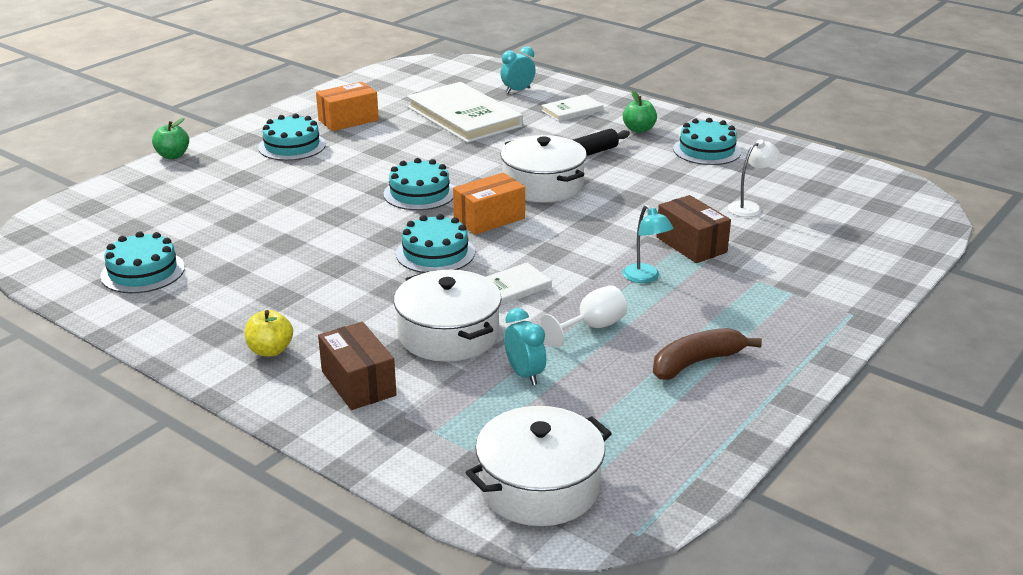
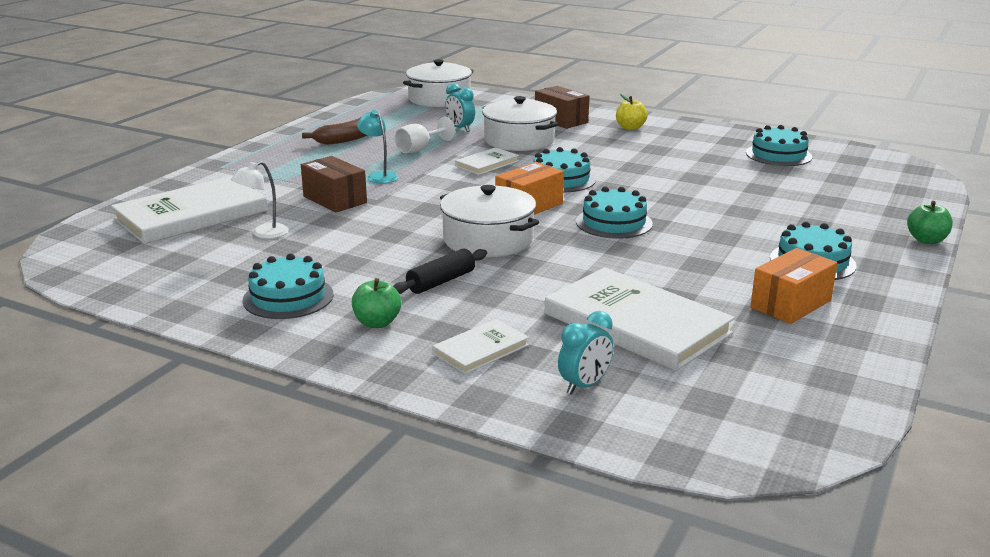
camera: 170 degrees right, 5 degrees down
(835, 236) = (191, 215): none -> white book

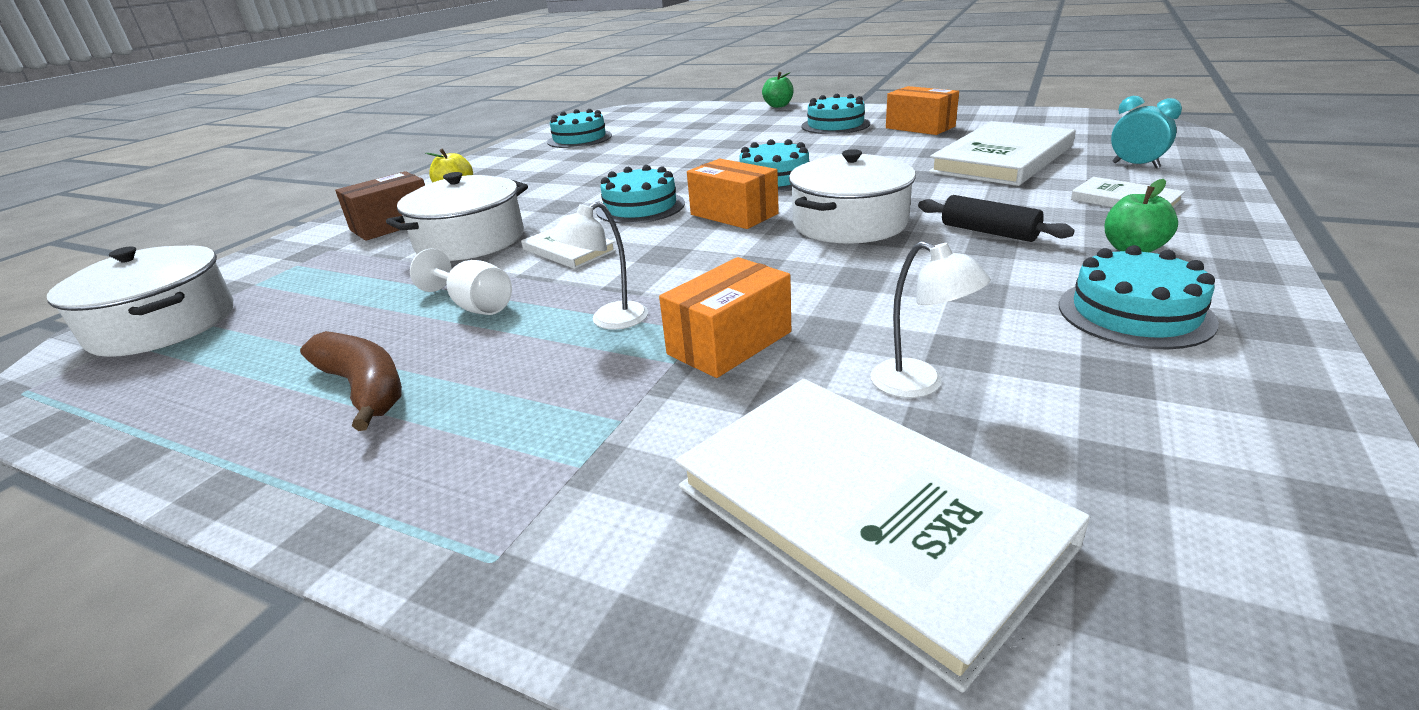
camera: 90 degrees left, 5 degrees up
(335, 199) = (729, 343): brown box -> orange box
(379, 176) = (609, 321): turquoise lamp -> white lamp
(460, 128) = (379, 286): turquoise clock -> none

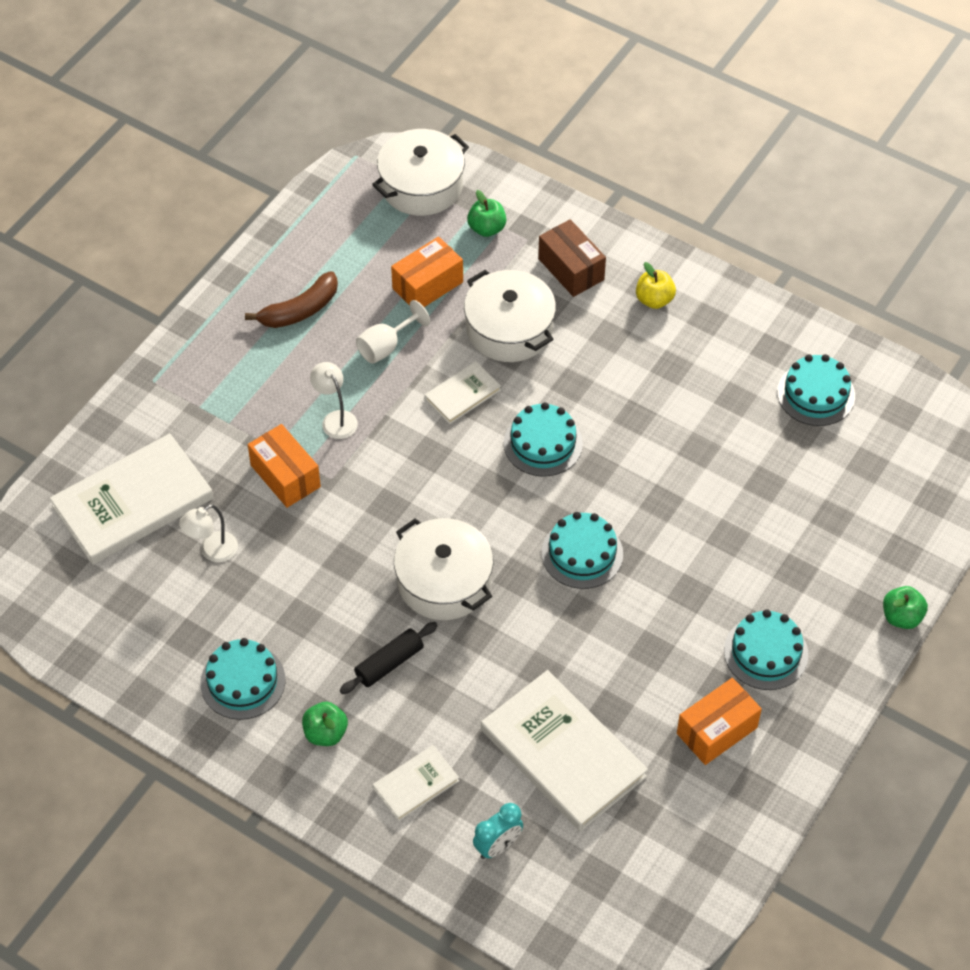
camera: 95 degrees right, 25 degrees up
(291, 272) = (487, 228): none -> green apple
(734, 214) = (497, 508): orange box -> orange box (427, 285)

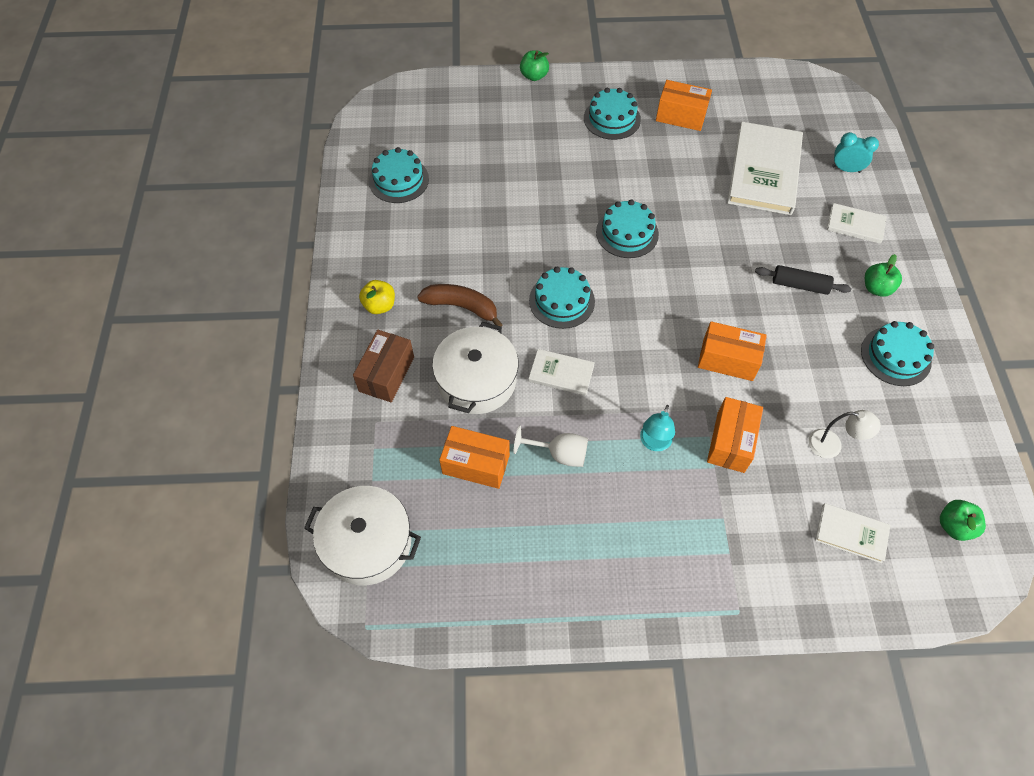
camera: 125 degrees left, 5 degrees up
(133, 503) = (851, 533): white book -> white book, size x0.50
(300, 310) = (575, 545): brown banana -> brown banana (461, 307)
(335, 419) = (654, 443): white lamp -> turquoise lamp
(364, 534) = (727, 359): none -> orange box
(444, 581) = (716, 292): white pot -> none
(487, 228) = (384, 459): green apple -> green apple (953, 526)

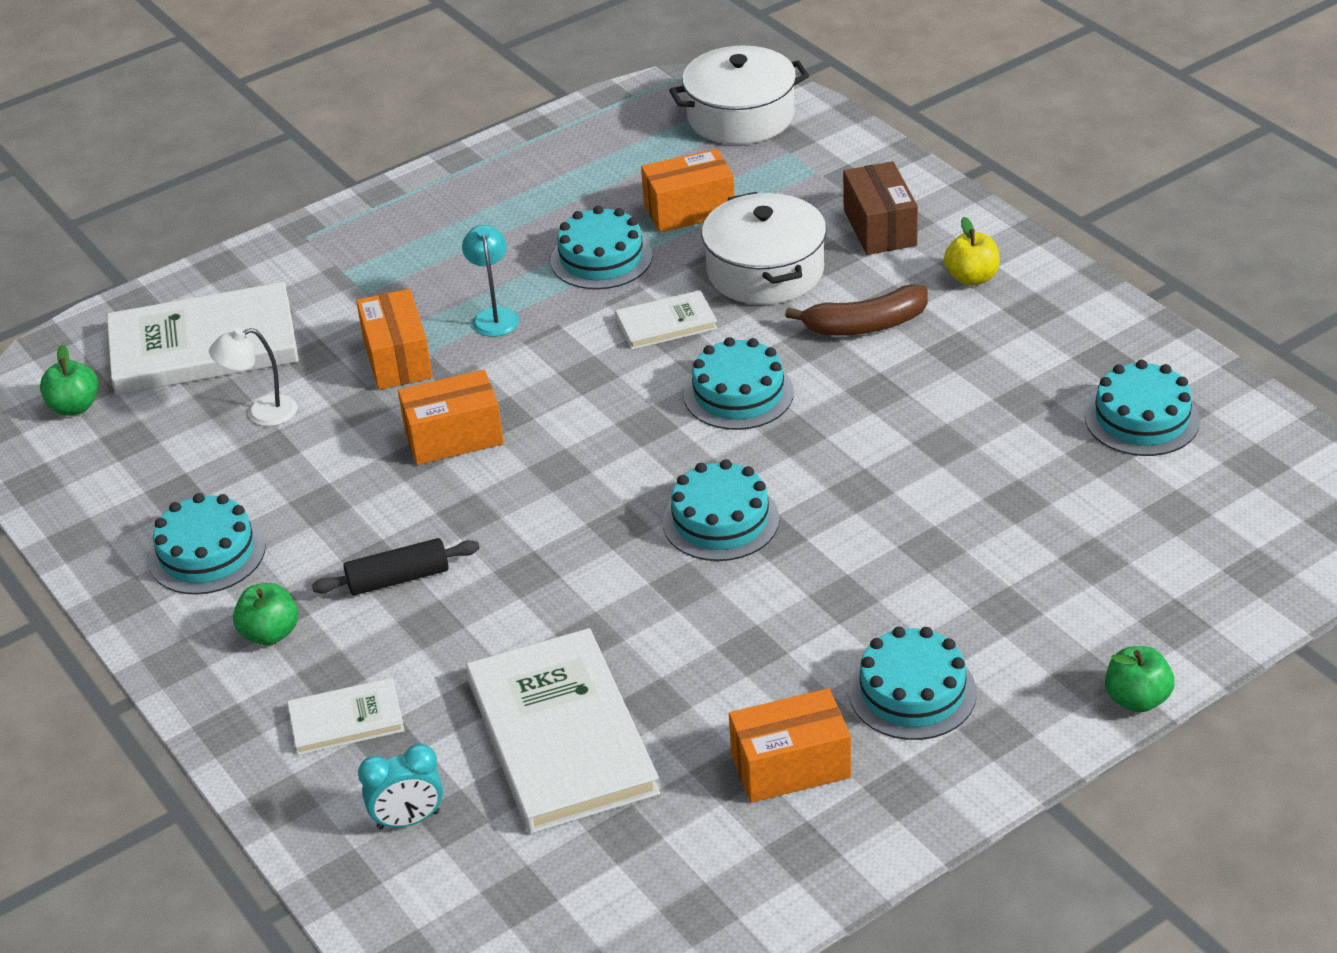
camera: 150 degrees right, 20 degrees down
(559, 454) = (601, 258): white goblet -> turquoise cake
(851, 533) = (203, 346): white book -> white book, size x2.02

